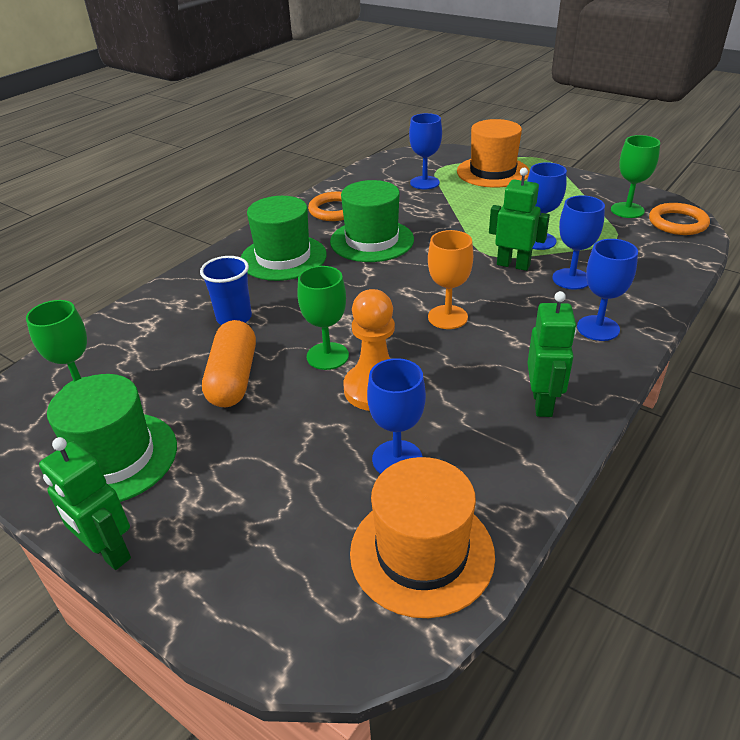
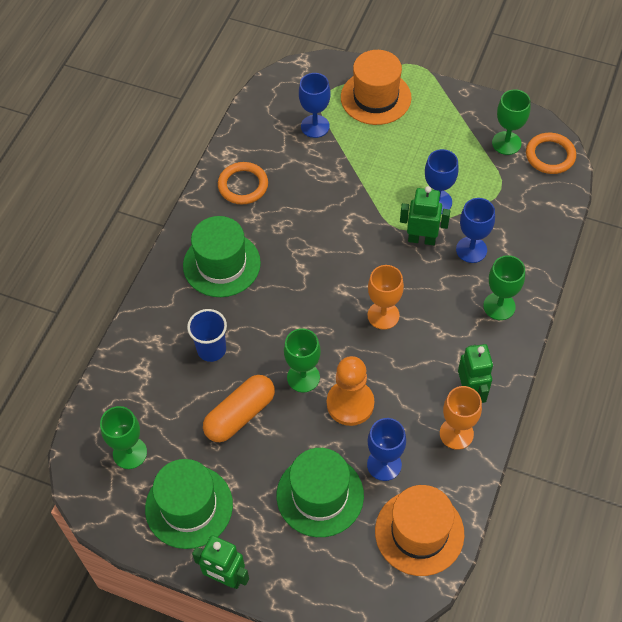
camera: 15 degrees left, 20 degrees up
(233, 378) = (240, 415): orange capsule -> orange capsule turned 60 degrees clockwise
(372, 240) = (292, 226): green hat -> green hat (320, 495)
(512, 442) = (456, 433): none -> orange goblet
(598, 328) = (499, 306): blue goblet -> green goblet

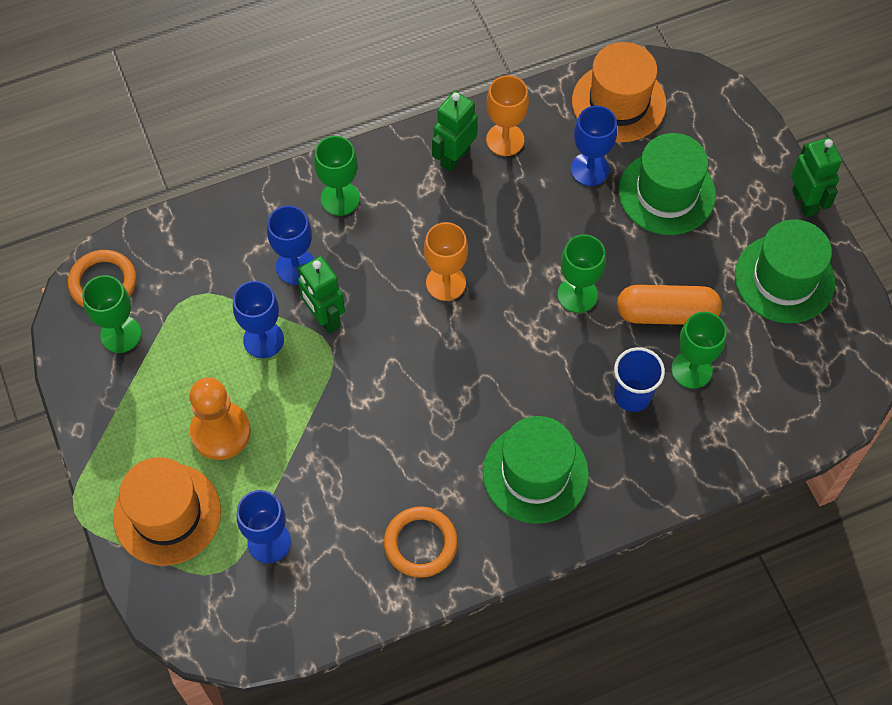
camera: 135 degrees left, 5 degrees up
(130, 453) = (796, 368): green goblet -> green goblet (691, 369)
(350, 404) = (562, 237): orange pawn -> orange pawn (220, 432)

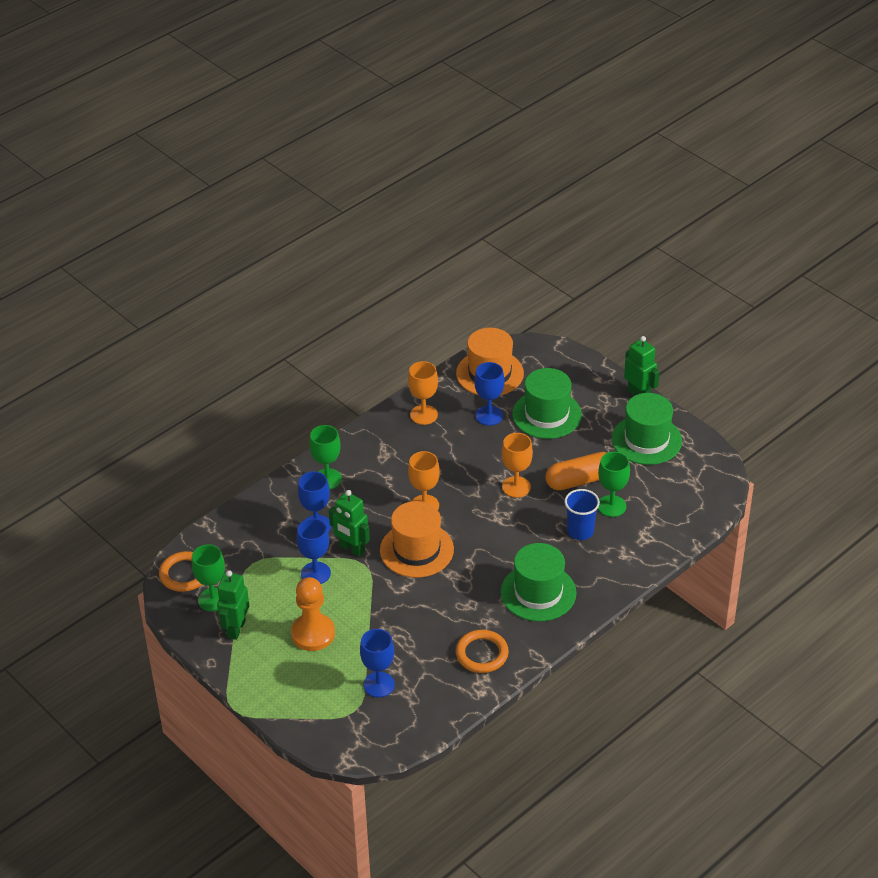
camera: 20 degrees left, 20 degrees down
(167, 514) = (300, 691): orange hat -> orange hat (416, 550)
(454, 157) = (394, 434): green robot -> green robot (236, 629)
(577, 295) = (516, 487): green goblet -> orange goblet

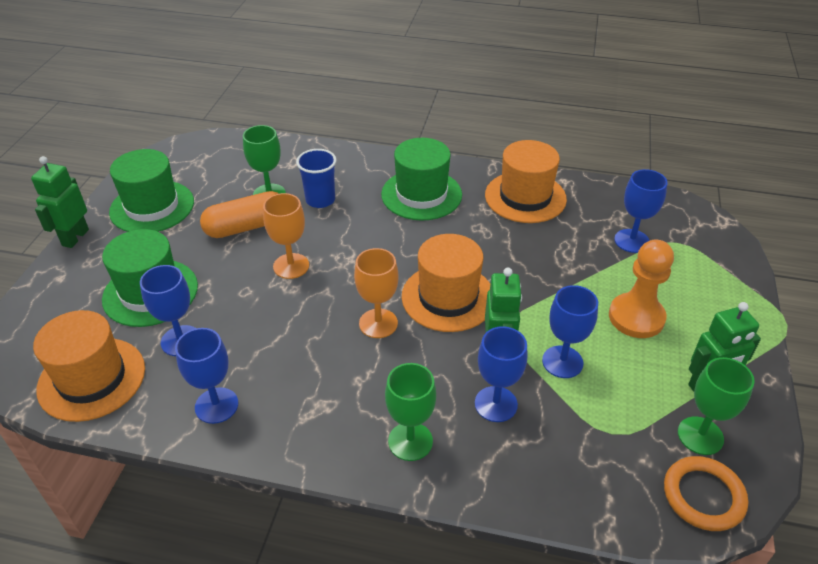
camera: 125 degrees left, 0 degrees up
(423, 415) = (216, 405): orange goblet -> blue goblet
(482, 654) = (525, 197): orange ring -> orange hat
(580, 480) = (247, 227): orange capsule -> orange capsule turned 60 degrees counterclockwise

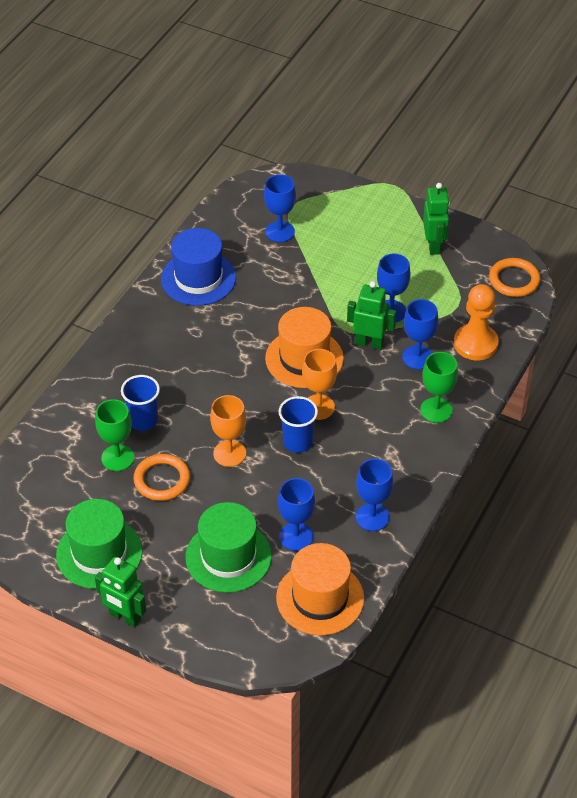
camera: 75 degrees left, 5 degrees up
(247, 227) = (162, 480): orange capsule -> orange ring
(320, 316) = (297, 442): none -> blue cup
(421, 194) = (165, 346): green hat -> none
(525, 197) = (198, 278): orange hat -> blue hat
(636, 317) = (362, 258): orange pawn -> orange pawn (475, 344)
(700, 436) = (471, 264): green goblet -> none

